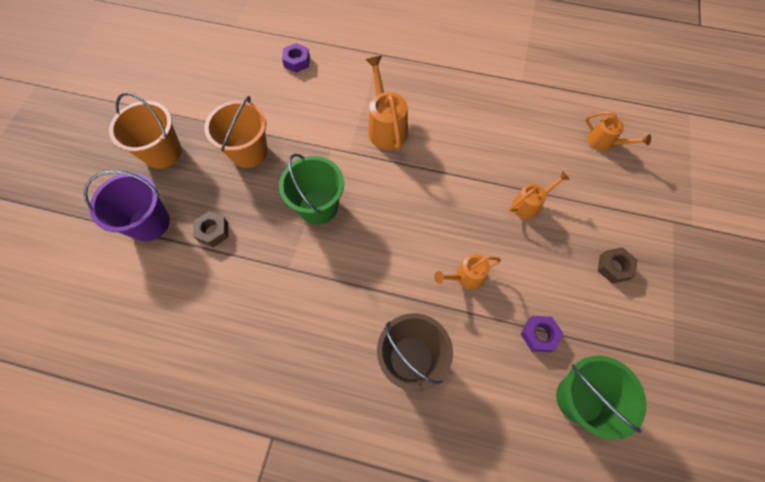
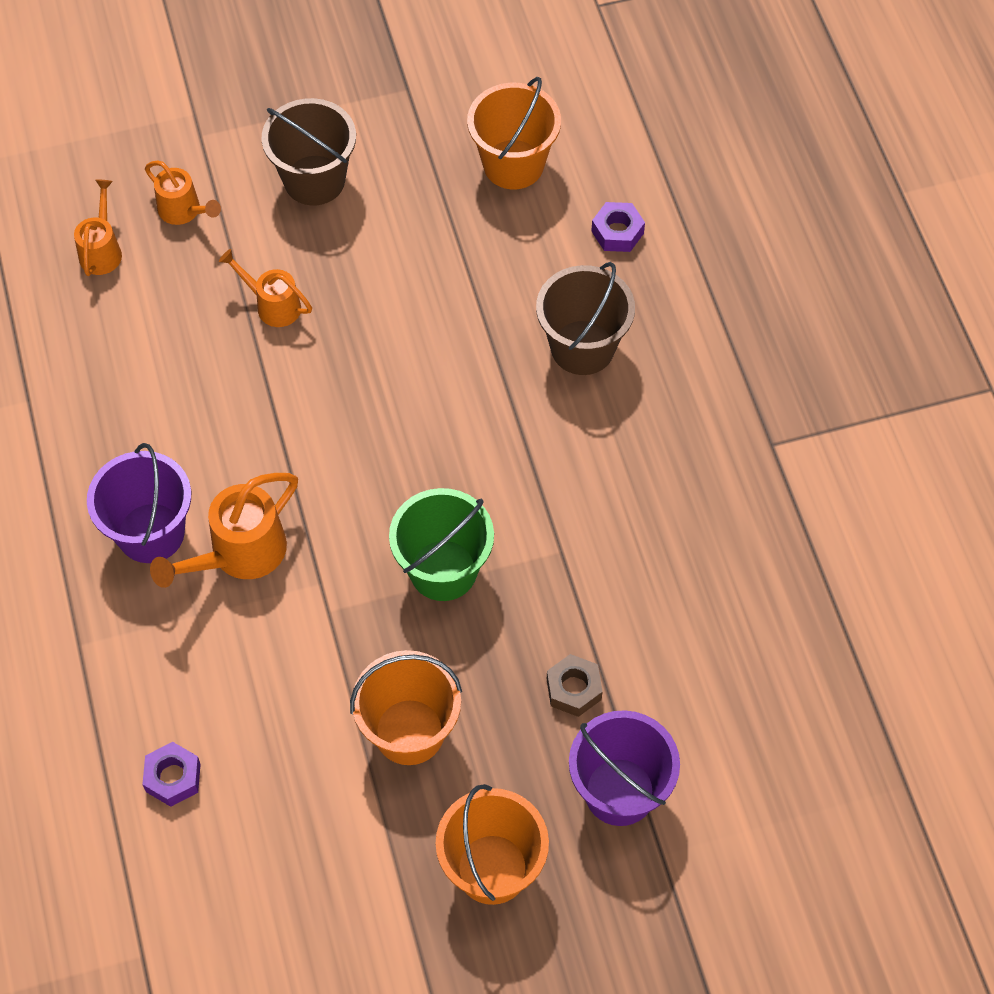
camera: 120 degrees left, 5 degrees down
(420, 98) = (151, 533): none -> purple bucket
(465, 277) = (434, 335): orange watering can -> orange watering can (183, 211)
(539, 335) = (462, 228): purple nut -> purple nut (617, 232)
(579, 399) = (513, 164): green bucket -> orange bucket
(614, 267) = (314, 180): brown nut -> brown bucket

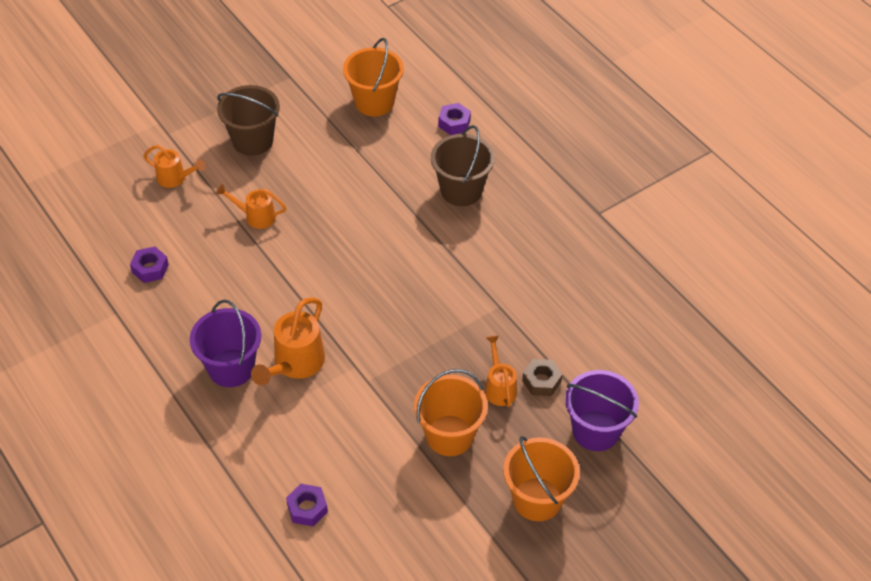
camera: 20 degrees left, 10 degrees down
(98, 345) = (150, 268): none -> purple nut
(102, 250) = (130, 214): orange watering can -> orange watering can (499, 387)
(443, 570) = (430, 337): green bucket -> none

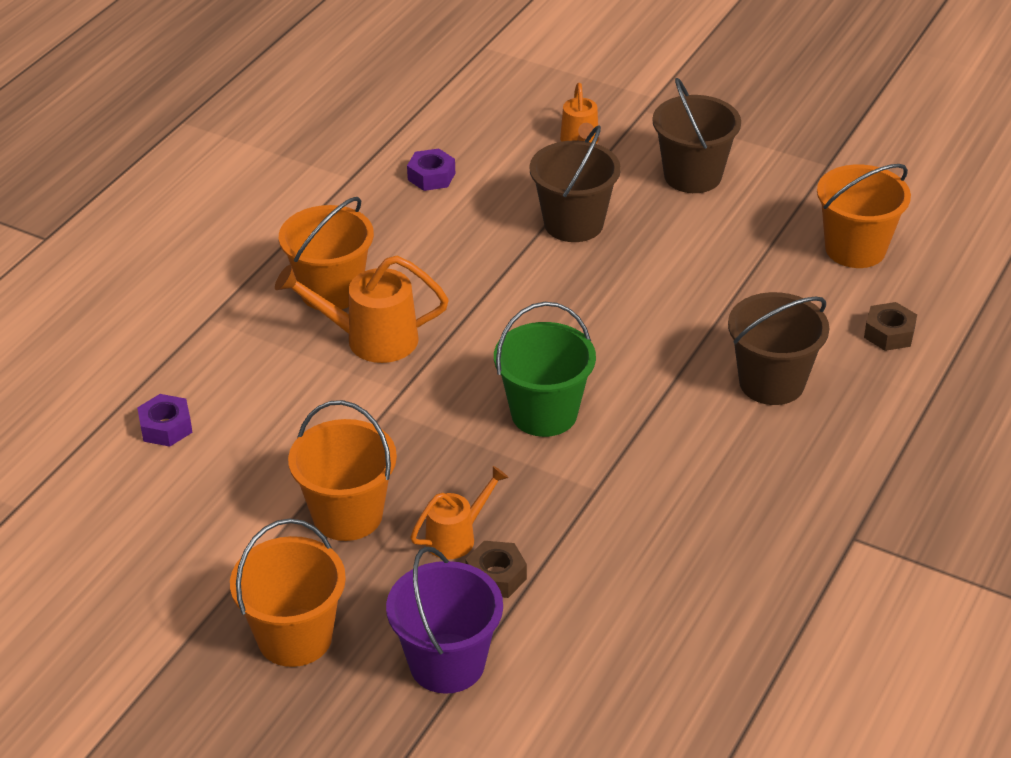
camera: 65 degrees right, 10 degrees down
(231, 368) = (331, 291): purple bucket -> orange bucket
(256, 216) = (573, 224): orange watering can -> brown bucket
(421, 304) = (544, 413): none -> green bucket
(454, 123) = (889, 333): purple nut -> brown nut

